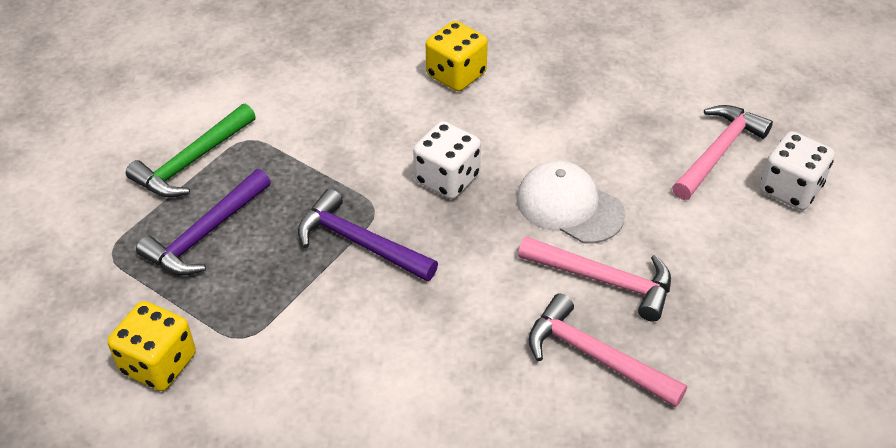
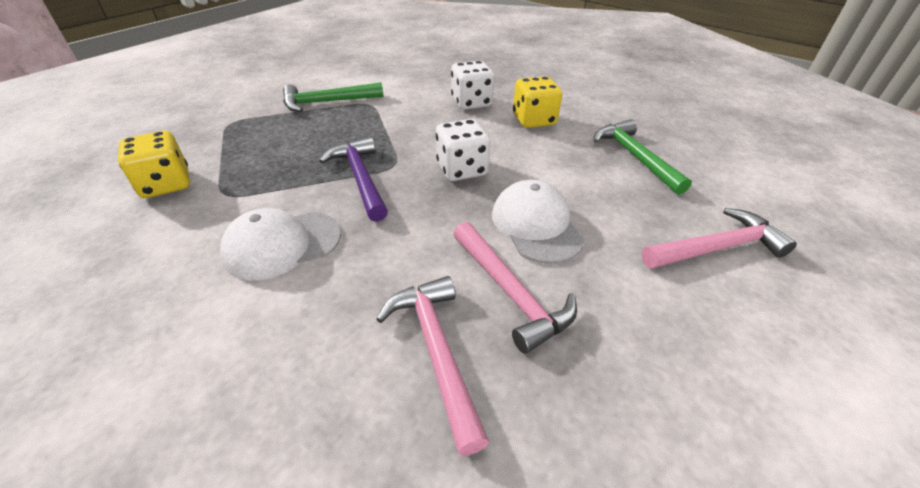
camera: 35 degrees right, 5 degrees down
(206, 233) = (285, 135): purple hammer -> none
(373, 350) = (282, 244): none -> white cap
(590, 80) = (635, 157): none -> green hammer
(790, 189) = (780, 313): white dice -> white dice (471, 102)

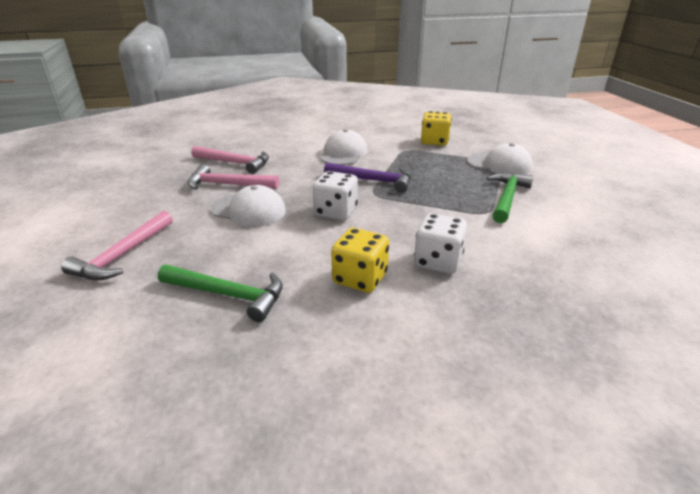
camera: 130 degrees right, 10 degrees down
(236, 122) = (499, 164): none -> white cap

